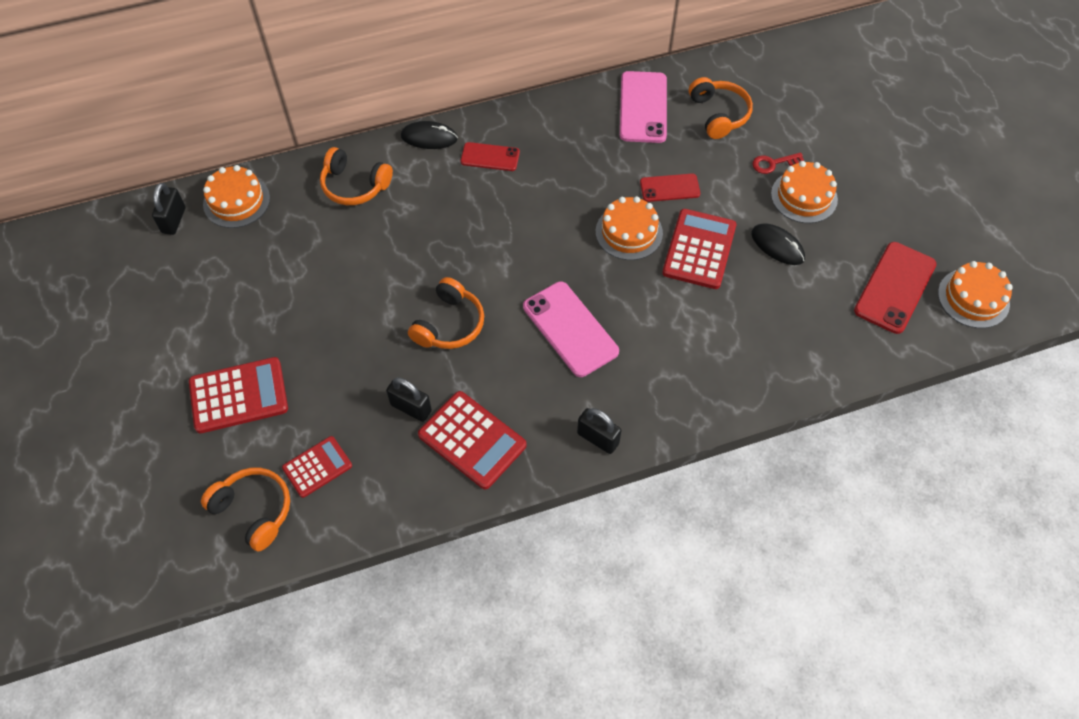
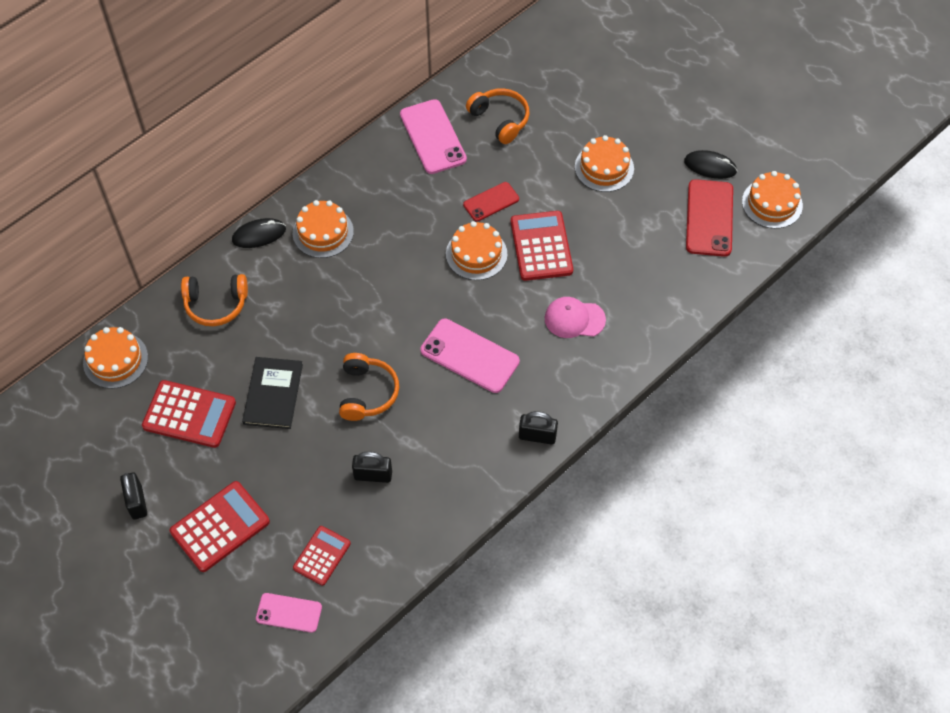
camera: 25 degrees left, 0 degrees up
(174, 220) = (67, 400): black padlock -> black padlock (137, 502)
(254, 510) = (289, 613): orange headphones -> pink phone
(360, 289) = (273, 394): none -> black book
(472, 440) = (437, 480): red calculator -> red calculator (189, 414)
(490, 157) = (323, 232): red phone -> orange cake
(697, 334) = (574, 319): none -> pink cap
(773, 163) = (565, 148): red key -> none
(777, 246) = (602, 219): black mouse -> black mouse (710, 166)

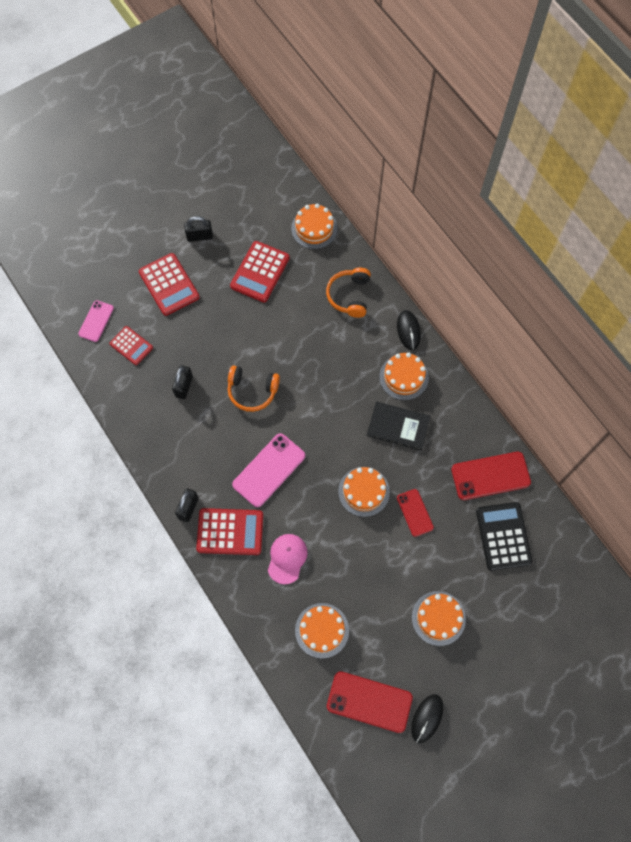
camera: 100 degrees right, 10 degrees up
(273, 394) = (265, 327): black book -> black book (398, 426)
(433, 137) = (490, 476): pink phone -> red phone
(500, 120) = (503, 536): orange headphones -> black calculator
(541, 246) = (363, 545): red calculator -> red calculator (230, 532)
(772, 203) = (376, 767): orange cake -> orange cake (322, 630)

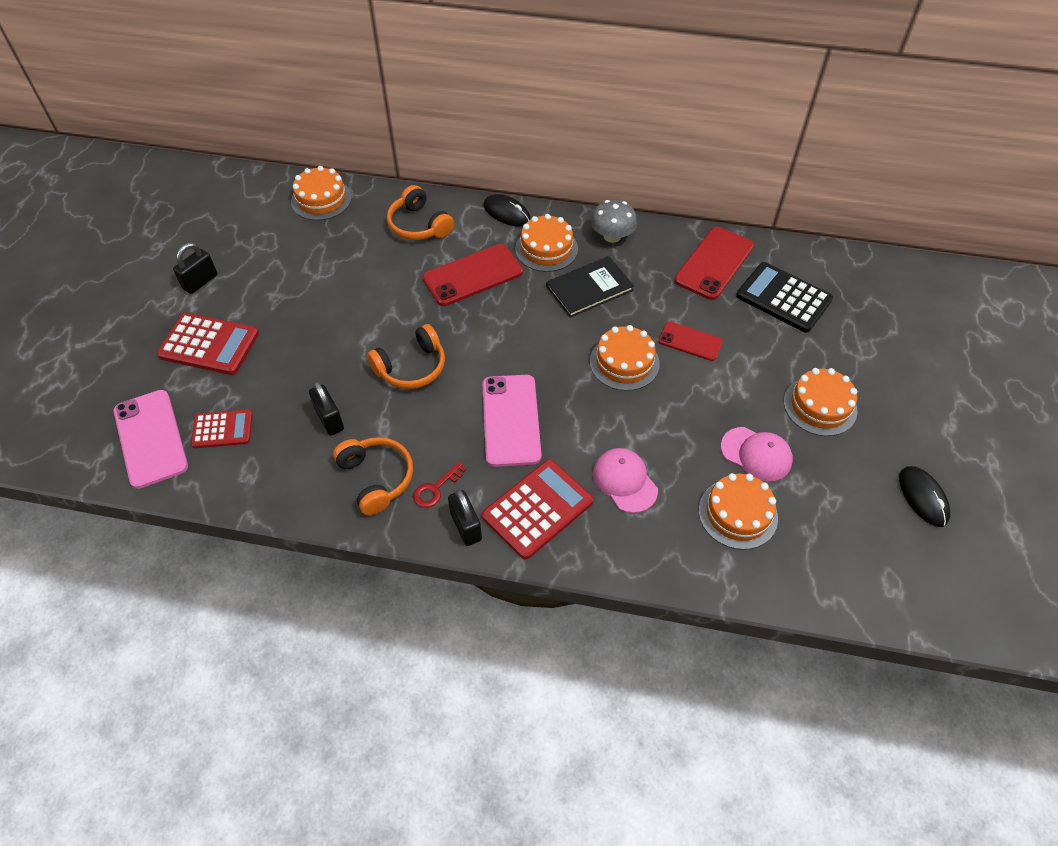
camera: 45 degrees left, 15 degrees down
(96, 321) = (150, 438): pink phone -> pink phone, size x1.66
(174, 442) = (376, 478): none -> orange headphones
(195, 474) = (436, 489): none -> red key
(260, 272) = (303, 267): red calculator -> none
(369, 702) = (860, 534): red phone -> red phone (473, 275)
(370, 610) = (756, 454): none -> pink cap
(452, 402) = (612, 236): none -> grey mushroom

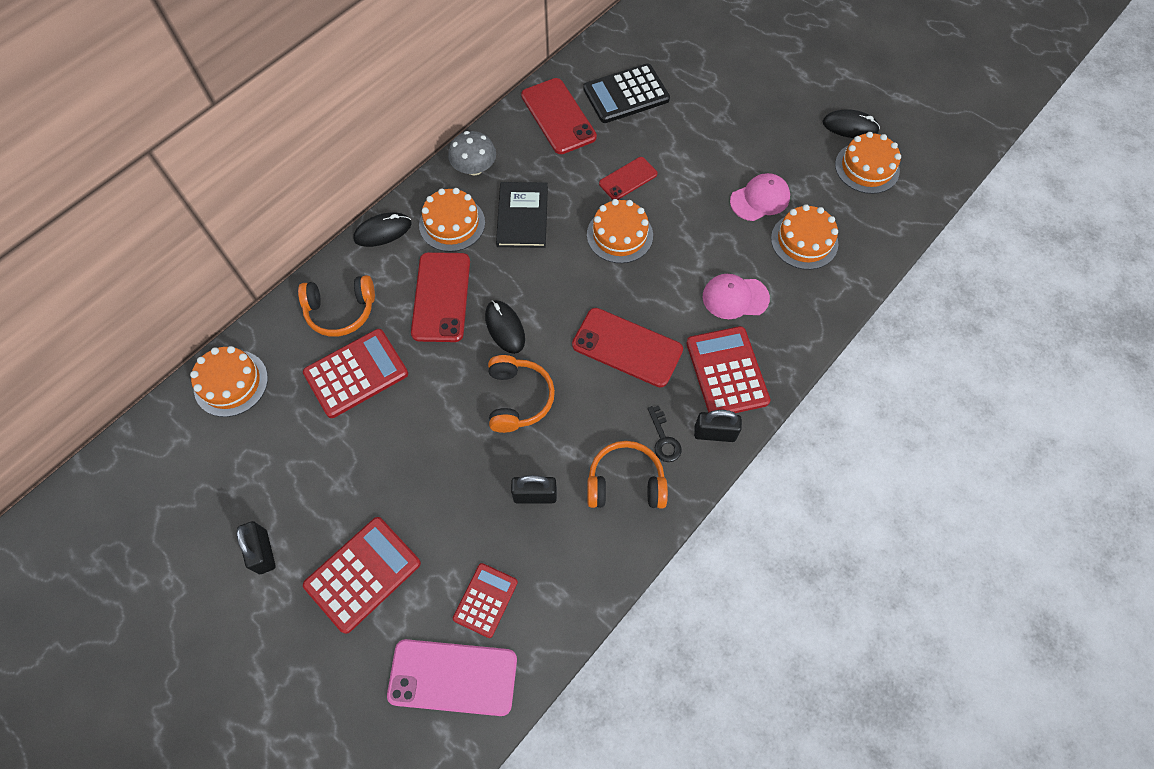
camera: 60 degrees left, 10 degrees up
(371, 260) = (356, 373): none -> red calculator
(436, 489) = (664, 439): red key -> black key
(472, 328) = (505, 328): none -> black mouse
(511, 420) = (627, 347): pink phone -> red phone
(820, 406) = (741, 135): orange cake -> orange cake (867, 167)

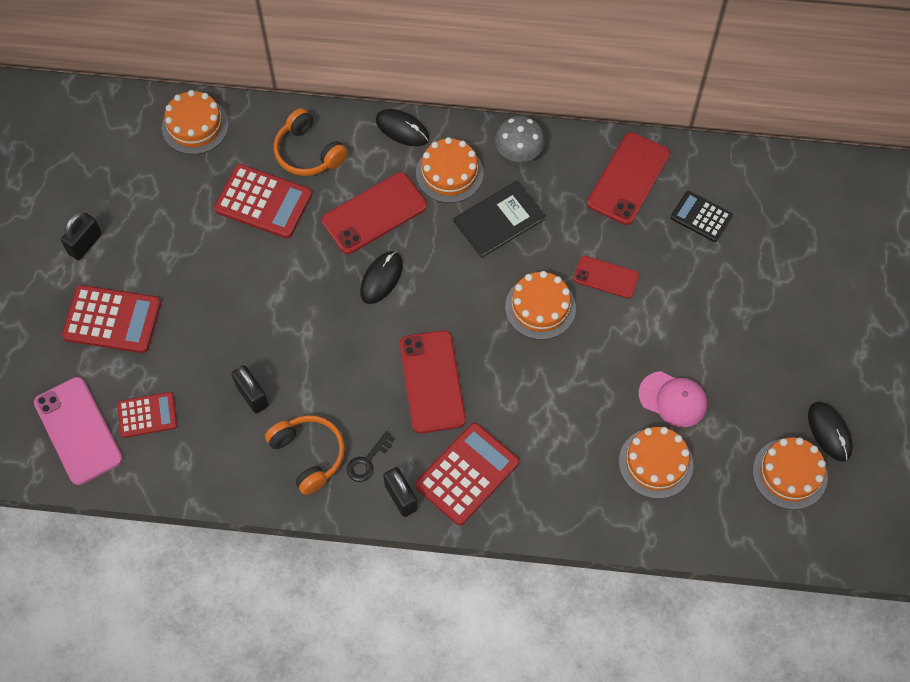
camera: 55 degrees right, 0 degrees up
(518, 398) = (325, 330): orange headphones -> none
(626, 94) = (701, 217): black calculator -> black calculator, size x0.62
(735, 297) = (547, 438): pink cap -> none

